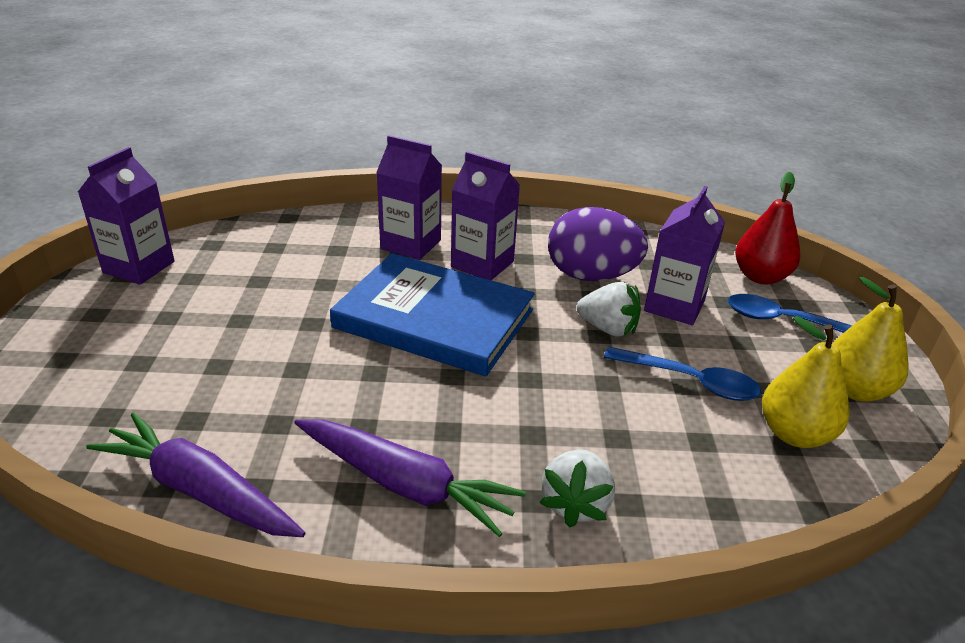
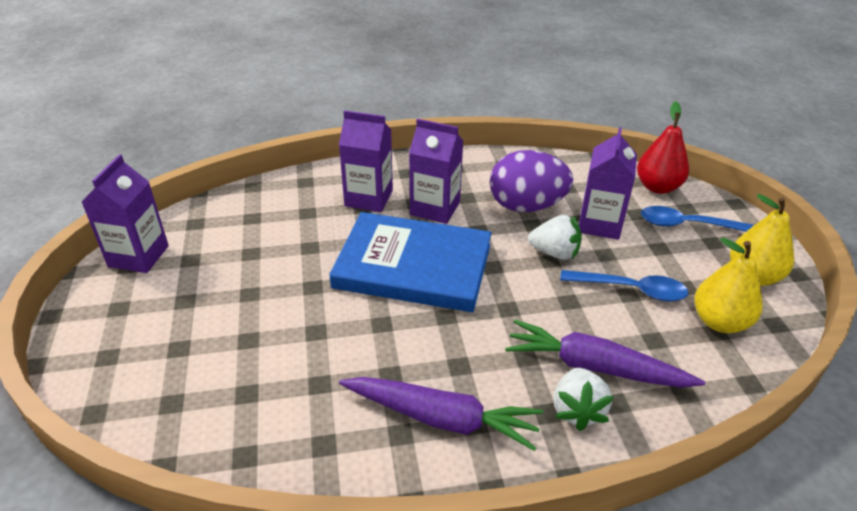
camera: 10 degrees left, 5 degrees up
(200, 491) = (279, 455): purple carrot -> purple carrot (596, 367)

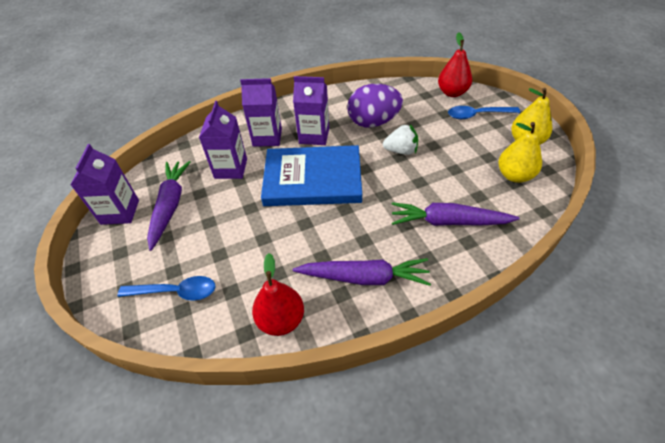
camera: 10 degrees left, 10 degrees up
(206, 262) = (170, 206): none -> purple carrot
(301, 449) = (281, 320): none -> red pear
(577, 410) = (446, 252): white strawberry -> none
(599, 224) = (423, 125): purple carton -> purple carton (231, 168)
(630, 289) = (455, 166): blue spoon -> blue spoon (175, 292)

